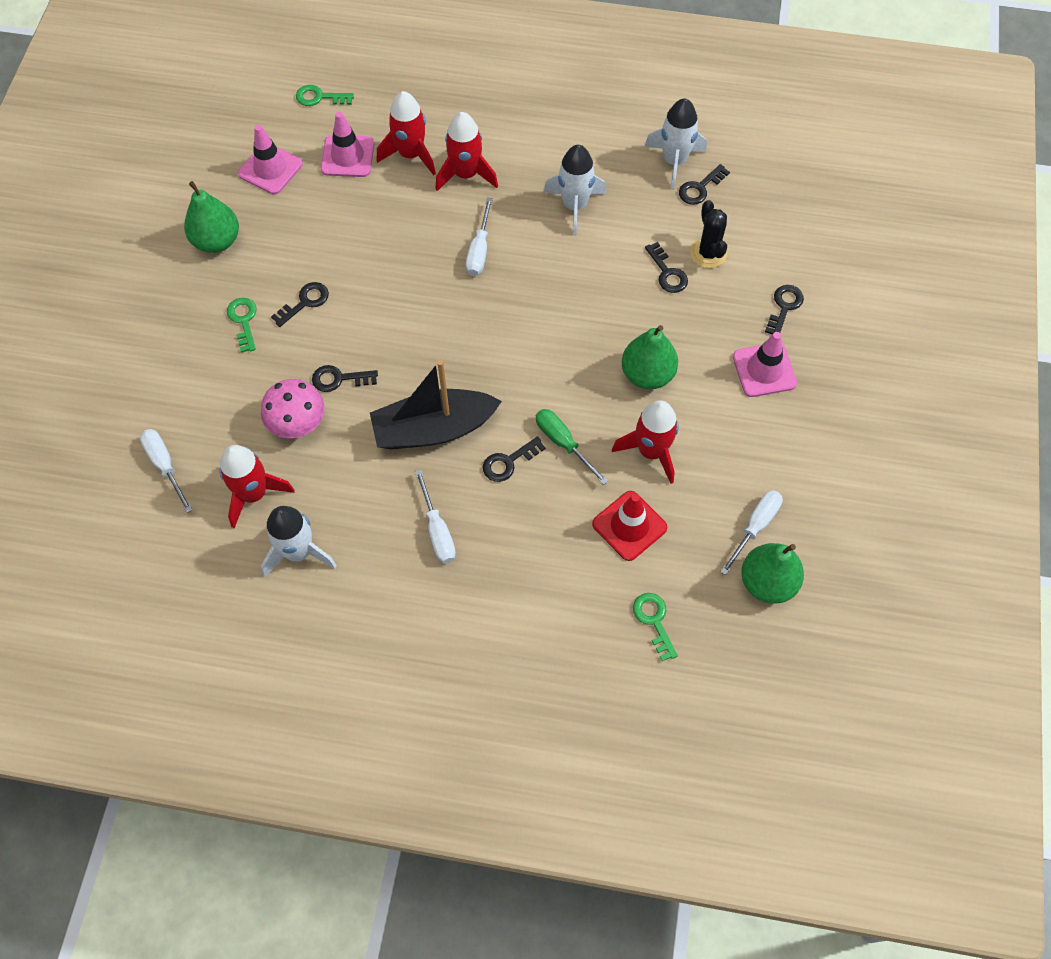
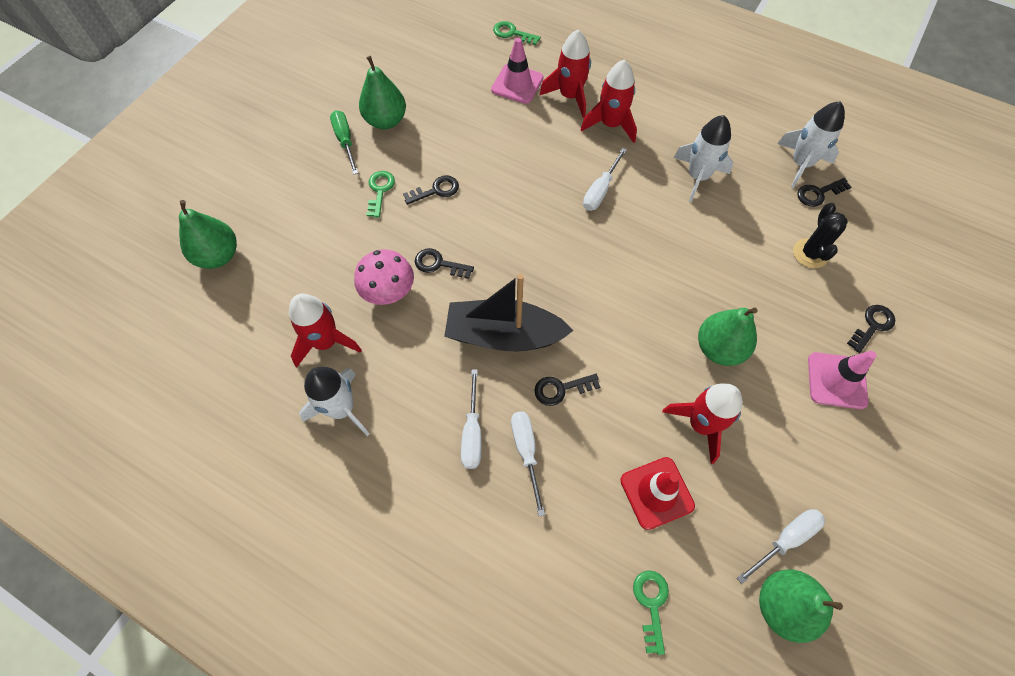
camera: 20 degrees right, 0 degrees up
(96, 444) = (218, 256): none -> green pear
(165, 465) = (264, 292): white screwdriver -> white screwdriver (526, 452)
(270, 169) = (451, 77): pink traffic cone -> none
(563, 443) = (618, 388): green screwdriver -> green screwdriver (345, 141)
(667, 272) = (766, 259): black key -> none

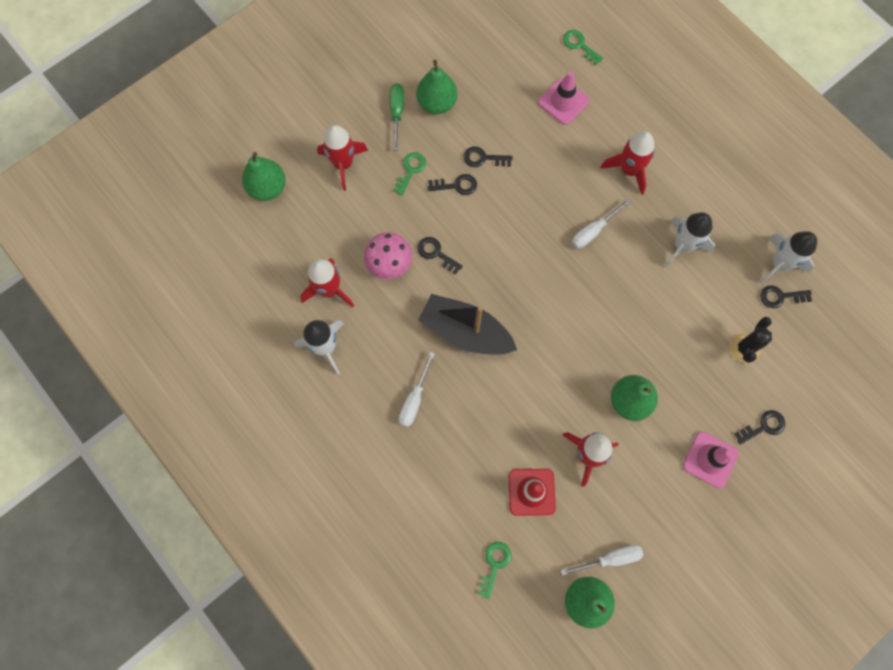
camera: 20 degrees right, 10 degrees up
(526, 452) = (448, 428): white screwdriver -> none
(561, 389) = (493, 390): black key -> black key (483, 158)
(570, 96) = (605, 129): red rocket -> red rocket (343, 164)

